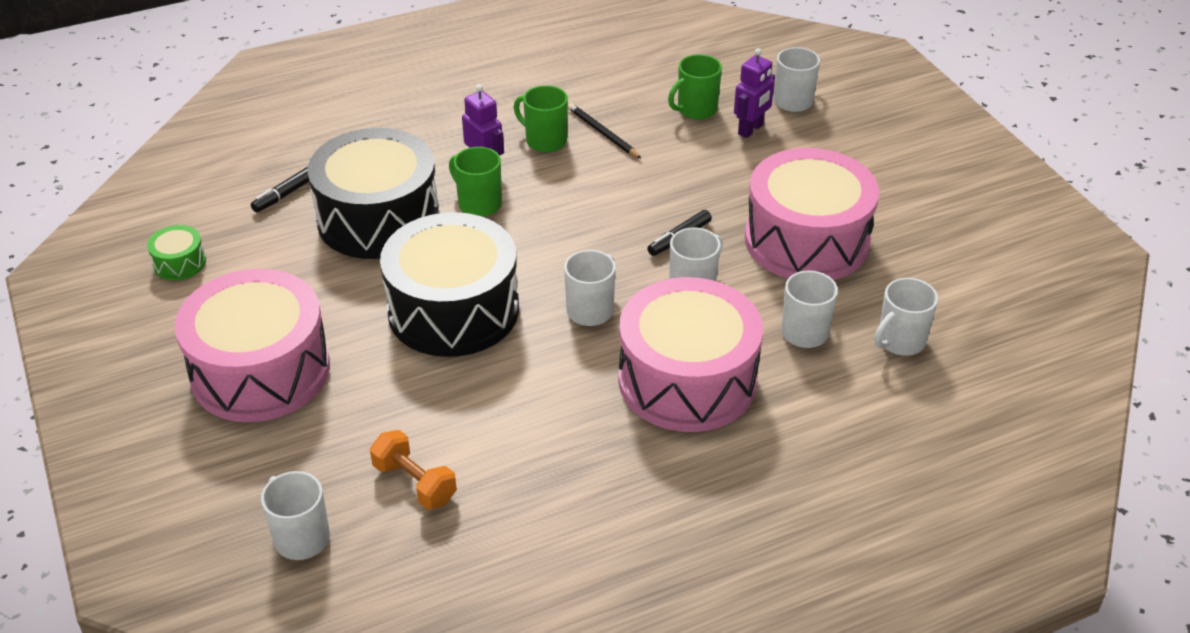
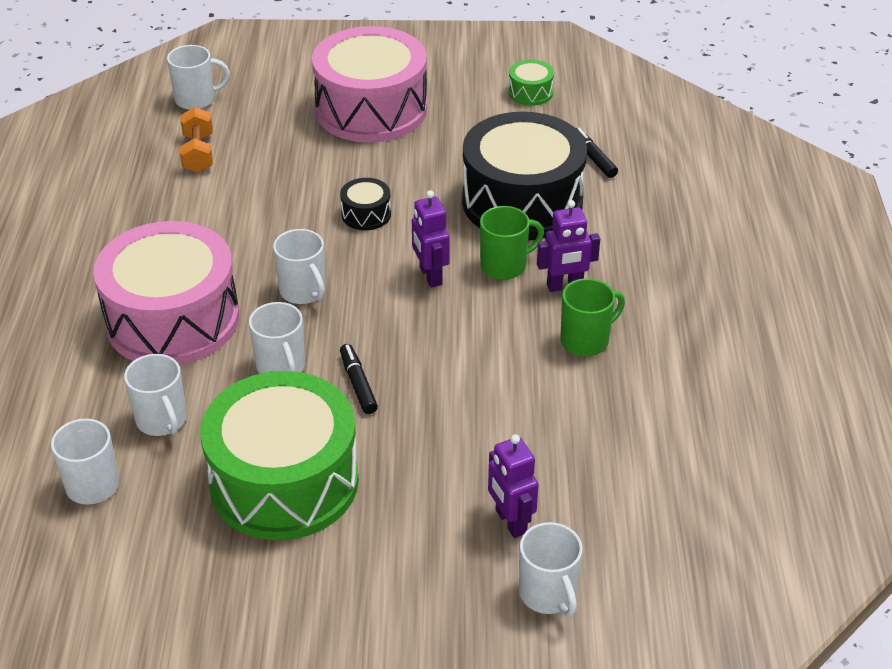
camera: 115 degrees right, 0 degrees up
(414, 483) = (198, 153): orange dumbbell -> orange dumbbell turned 75 degrees counterclockwise
(453, 310) = (366, 214): black drum -> black drum, size x0.41
(519, 241) = (430, 276): none -> purple robot
(602, 133) = (575, 389): black pencil -> none
(696, 110) = (579, 487): green mug -> none
(806, 240) = (284, 481): pink drum -> green drum

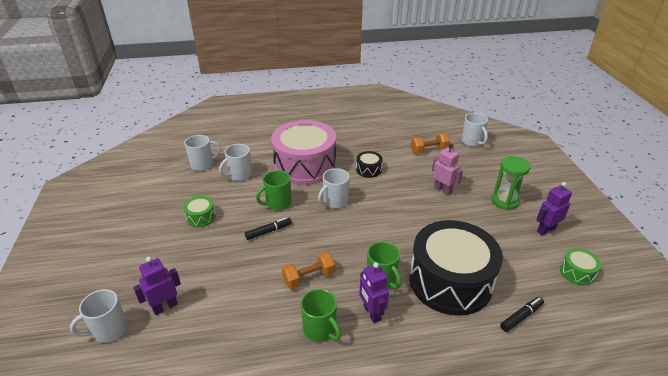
camera: 80 degrees right, 5 degrees down
(281, 367) = (278, 203): white mug -> green mug
(284, 481) = (201, 217): green drum -> green drum, size x0.41
(319, 163) = (442, 190): none -> pink robot
(366, 214) = (406, 214): black drum -> black drum (368, 170)
(371, 109) = (505, 201): pink drum -> green hourglass
(430, 276) = (361, 247): purple robot -> purple robot (546, 230)
(482, 343) = (309, 277): none -> orange dumbbell

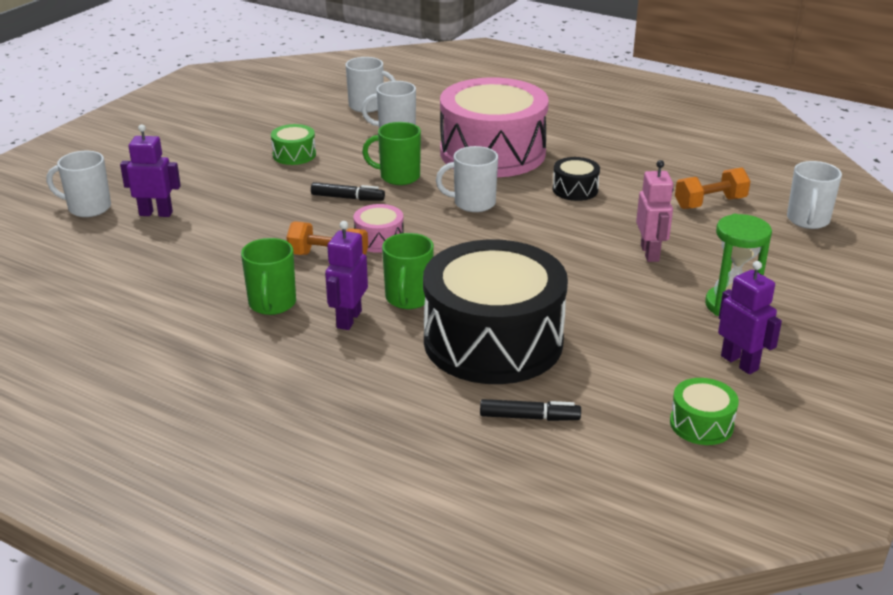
camera: 40 degrees right, 5 degrees down
(319, 250) = (379, 239): none -> pink drum
(429, 150) = (710, 203): orange dumbbell -> orange dumbbell turned 45 degrees counterclockwise
(546, 230) = (739, 363): purple robot -> purple robot turned 45 degrees clockwise

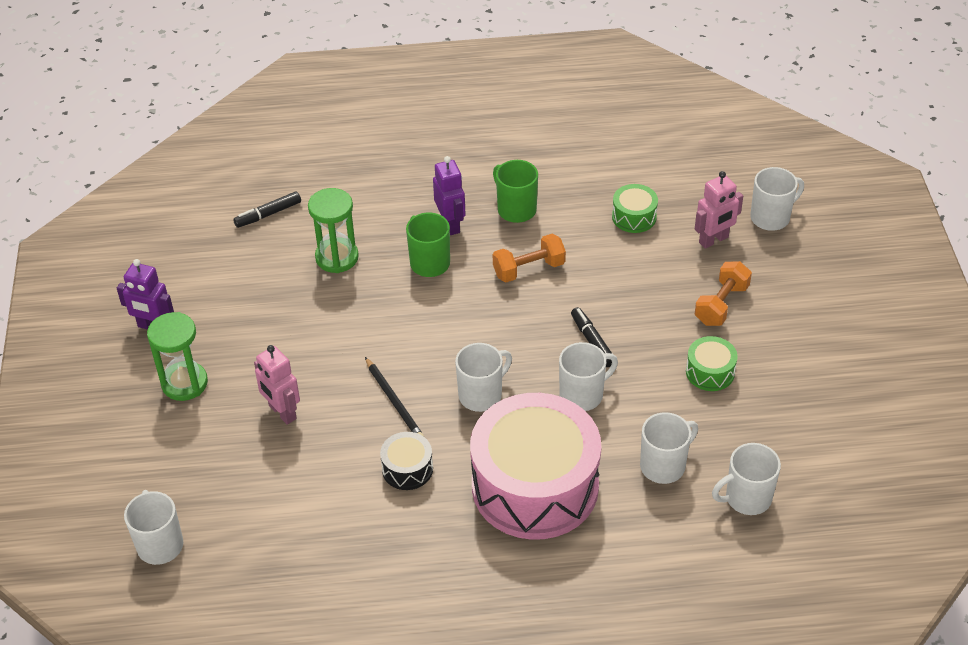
camera: 145 degrees right, 15 degrees up
(156, 213) = (714, 240): purple robot -> pink robot
(347, 198) = (592, 341): black marker -> black marker turned 90 degrees clockwise
(379, 239) = (512, 308): pink drum -> none
(398, 177) = (582, 395): green mug -> white mug
(493, 341) = (337, 257): black drum -> green hourglass
(546, 225) = (394, 401): none -> black pencil
(701, 424) = (157, 263): green drum -> green drum (634, 217)
(710, 203) = (266, 521): orange dumbbell -> orange dumbbell (721, 304)

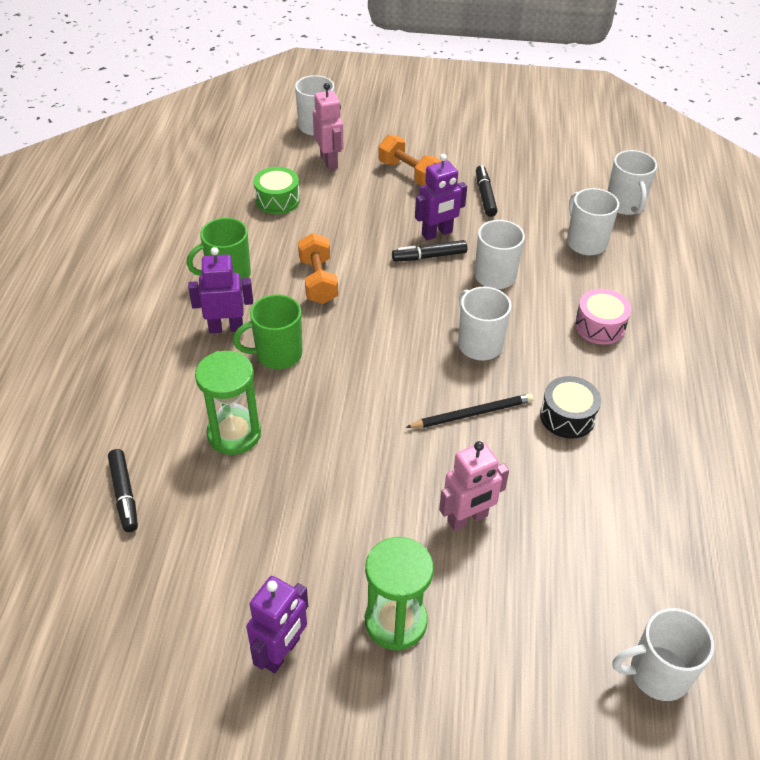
camera: 80 degrees left, 0 degrees up
(535, 486) = (599, 326): pink drum -> pink drum, size x0.41
(630, 342) = (437, 233): none -> purple robot
(710, 372) = (485, 195): green drum -> black marker

